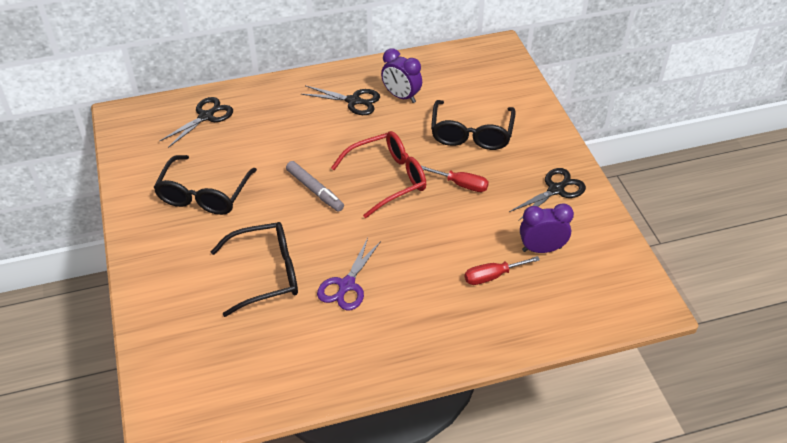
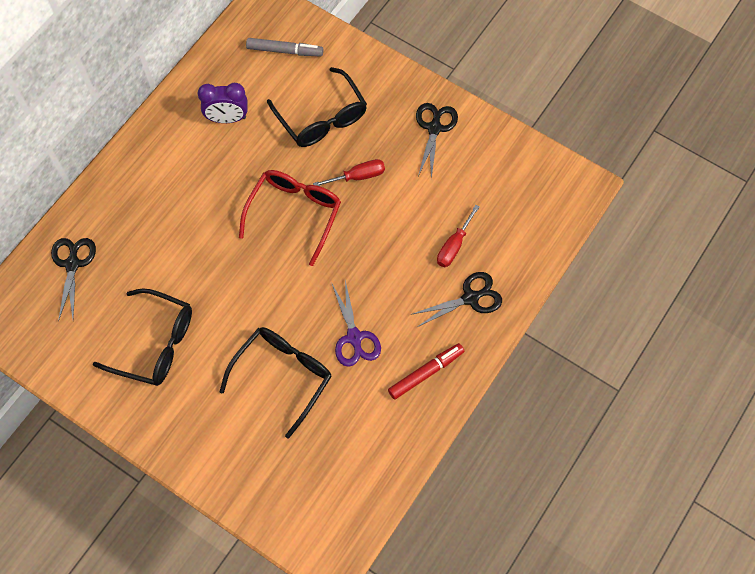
camera: 40 degrees left, 20 degrees up
(204, 195) = (156, 344): black glasses -> black glasses turned 45 degrees counterclockwise
(315, 190) = (245, 269): grey marker -> grey marker (285, 51)
(353, 101) = (190, 153): black scissors -> black scissors (470, 298)
(377, 348) = (426, 373): none -> red marker
(541, 249) = (469, 193): purple clock -> none

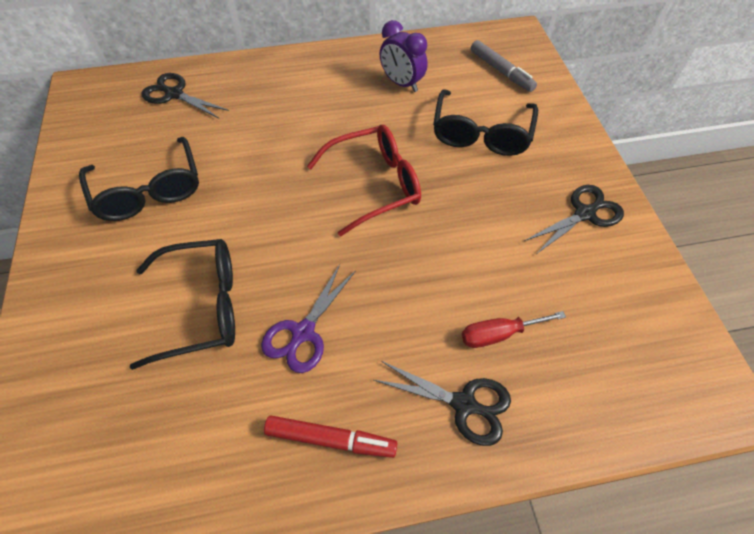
camera: 45 degrees right, 10 degrees down
(72, 264) = (174, 94): black scissors -> black scissors turned 105 degrees counterclockwise
(358, 176) = (465, 199): red screwdriver -> none

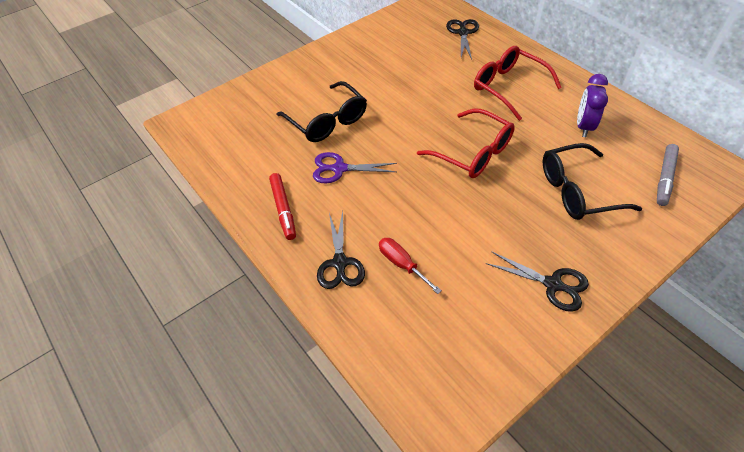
camera: 65 degrees right, 5 degrees down
(149, 191) = (384, 62): black glasses -> none
(299, 105) = (508, 87): none -> red glasses

